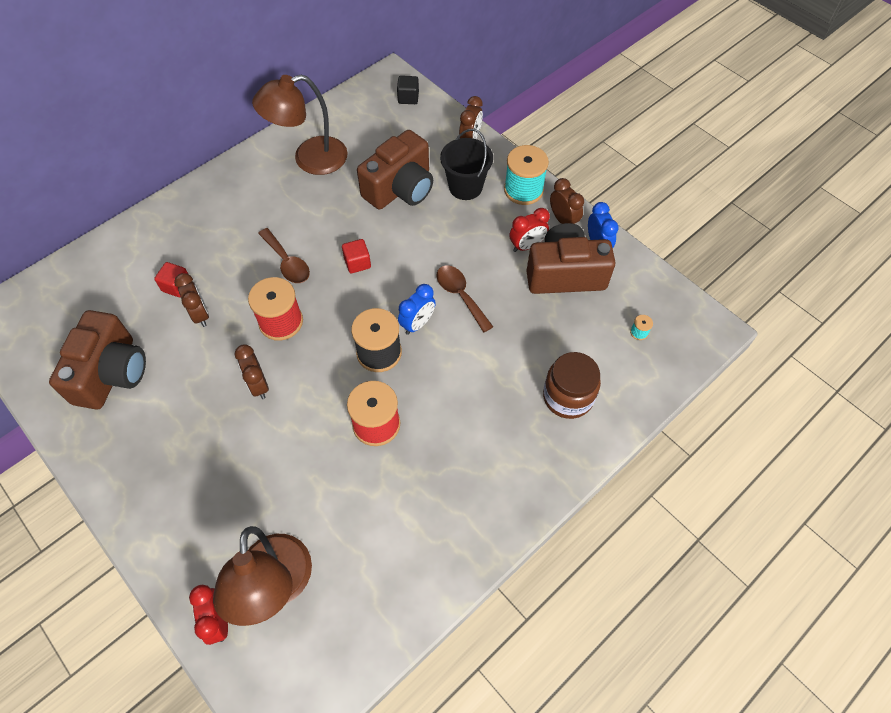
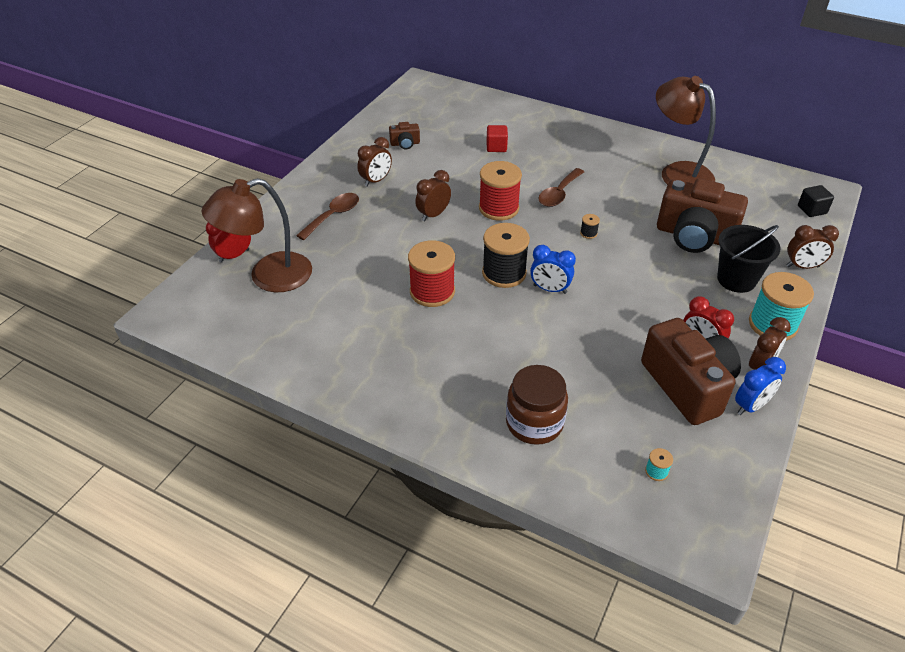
camera: 70 degrees right, 15 degrees down
(111, 373) = (405, 144): brown camera -> brown camera, size x0.44
(200, 314) = (479, 166): brown clock -> brown clock (376, 181)
(357, 263) = (588, 233): red cube -> black spool
(460, 295) = (601, 310): brown spoon -> brown spoon (333, 216)

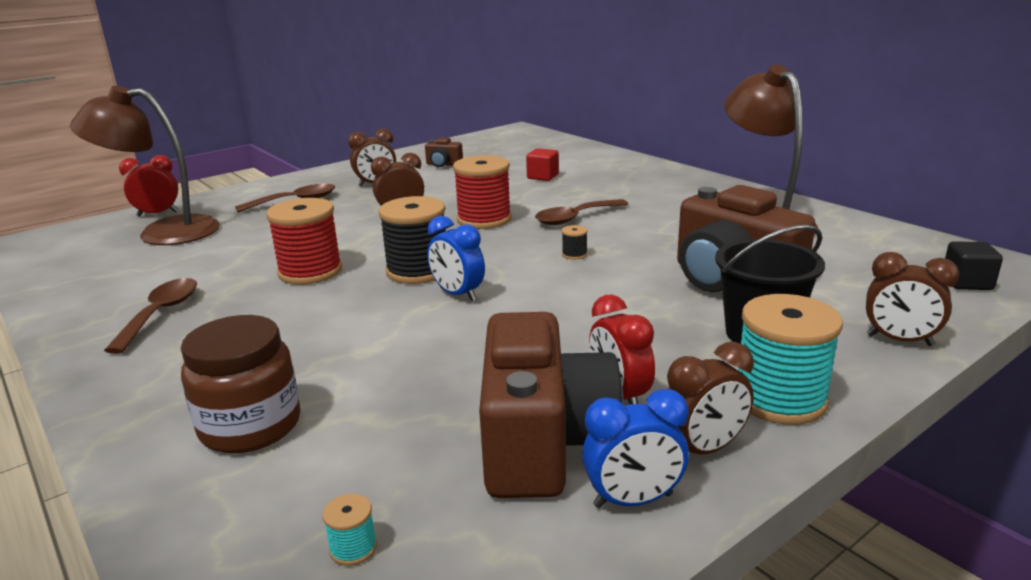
camera: 25 degrees right, 20 degrees down
(375, 357) = (161, 314): none -> brown spoon

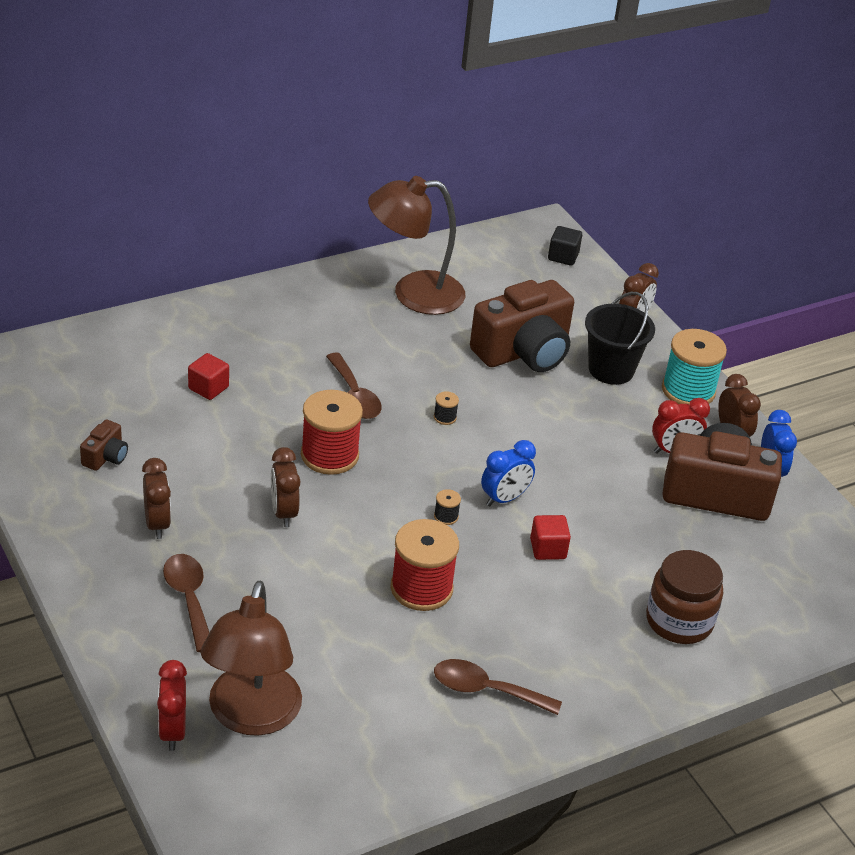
camera: 85 degrees left, 15 degrees up
(353, 548) = (796, 577): turquoise spool -> none
(380, 325) = (548, 549): none -> red cube
(418, 271) = (446, 516): black spool -> black spool, size x0.41

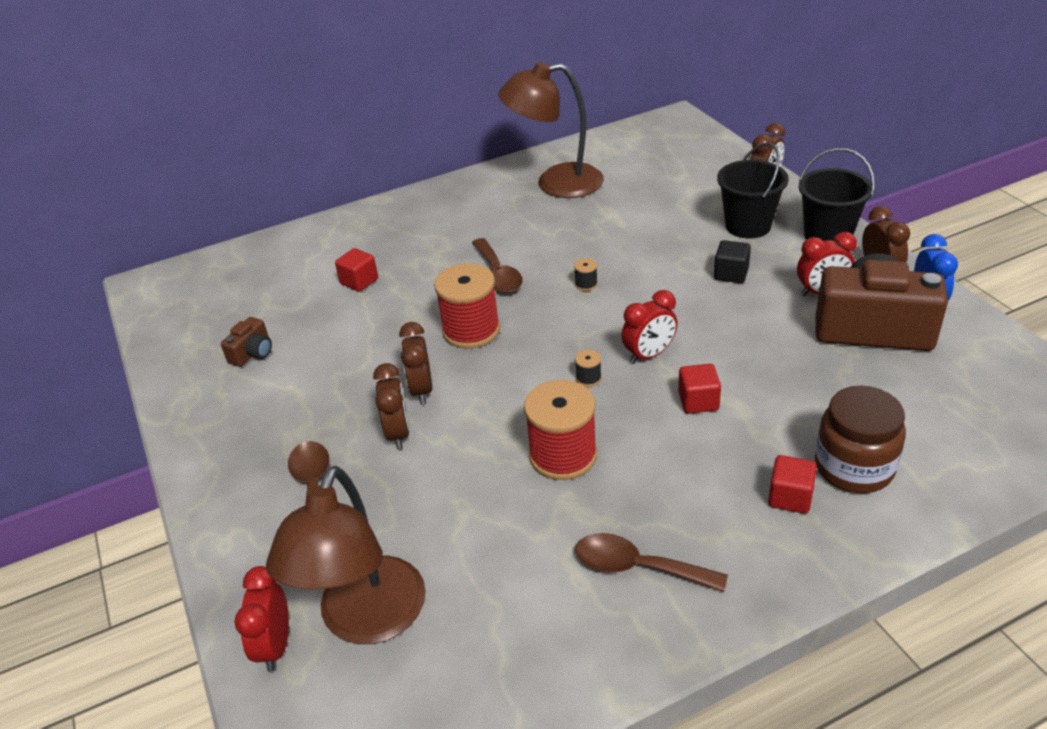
camera: 10 degrees right, 0 degrees up
(157, 524) = (292, 413): brown clock -> brown clock (398, 433)
(504, 499) = (649, 355): blue clock -> red clock
(524, 352) = (661, 219): brown camera -> none
(563, 256) = (693, 139): black cube -> black cube (731, 274)
(621, 642) = (790, 497): none -> red cube
(688, 390) = (827, 236): turquoise spool -> black bucket

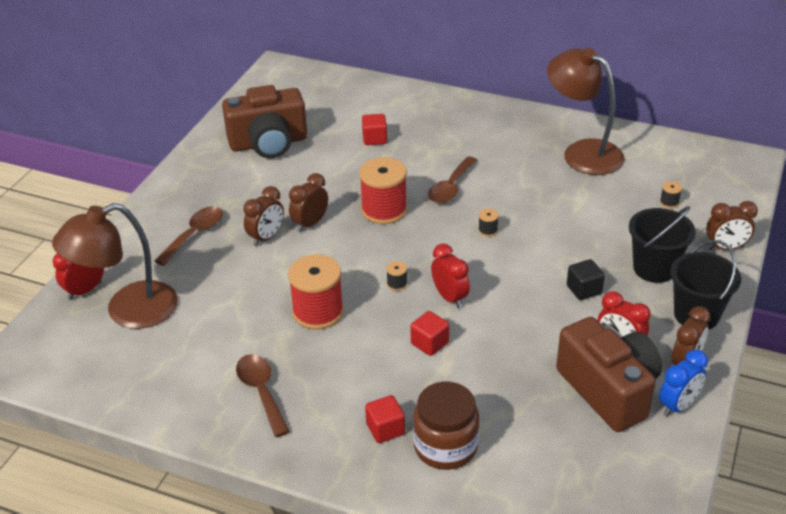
camera: 45 degrees right, 0 degrees up
(252, 353) = (268, 143): brown camera -> brown camera, size x2.28
(649, 355) = (450, 297): red clock -> red clock turned 135 degrees counterclockwise
(677, 177) = (669, 202): none -> black spool

